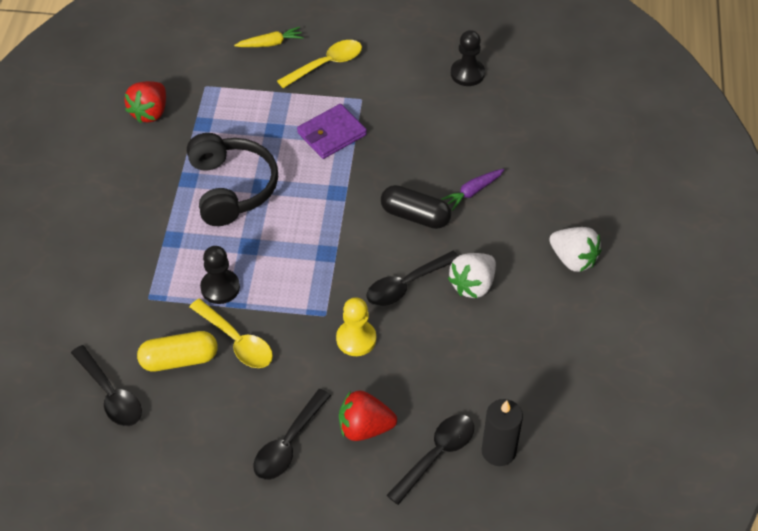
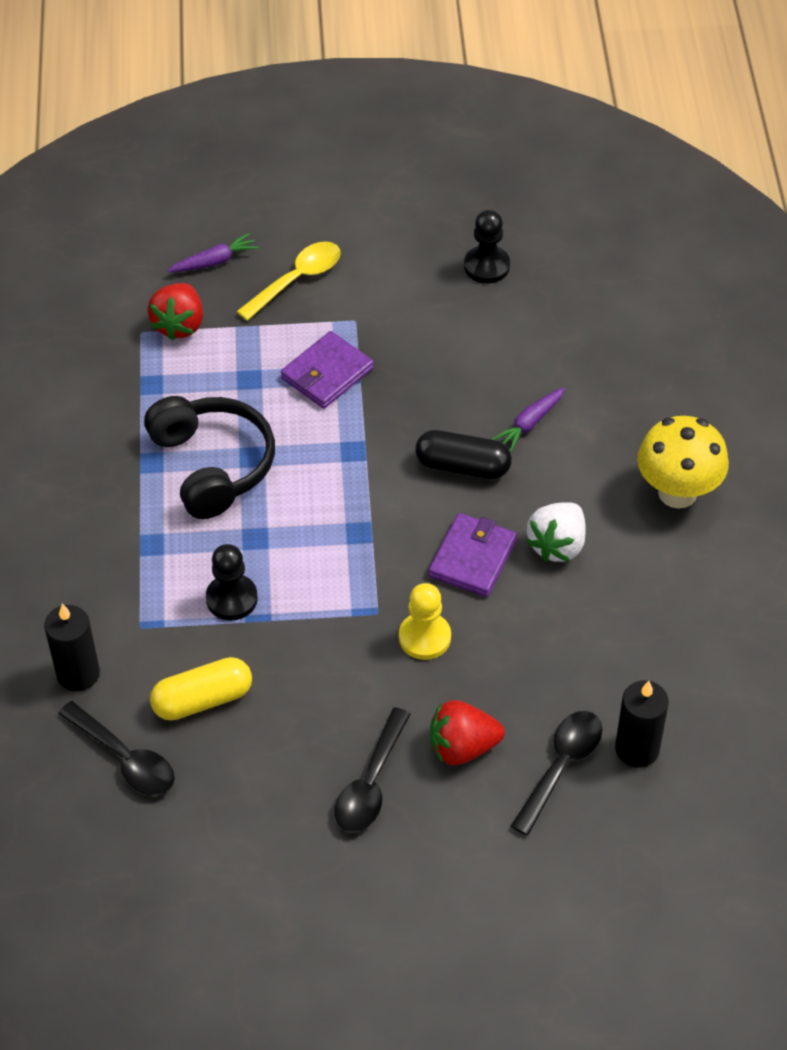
camera: 10 degrees left, 0 degrees up
(94, 325) = (78, 674): none -> black candle
(150, 112) = (76, 379): red strawberry -> red strawberry (179, 325)
(237, 341) = (271, 664): yellow spoon -> none
(270, 43) = (214, 261): yellow carrot -> purple carrot
(406, 285) = (472, 558): black spoon -> purple wallet
(573, 259) = (677, 492): white strawberry -> yellow mushroom

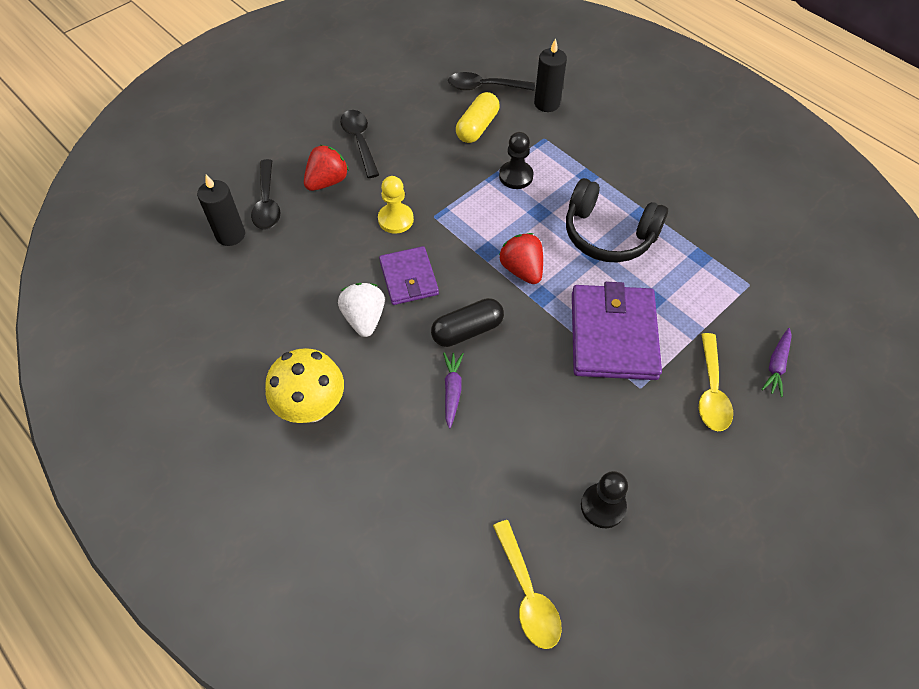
camera: 140 degrees right, 5 degrees up
(179, 325) = (735, 304): red strawberry -> red strawberry (522, 270)
(327, 373) = (613, 335): purple wallet -> purple wallet, size x1.65
(604, 254) = (527, 593): none -> yellow spoon

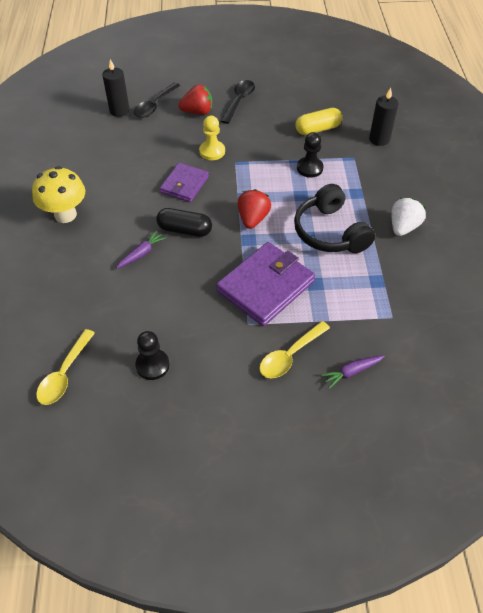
camera: 40 degrees right, 5 degrees down
(364, 318) = (138, 190): white strawberry -> white strawberry (403, 227)
(484, 87) = (349, 110): black spoon -> none

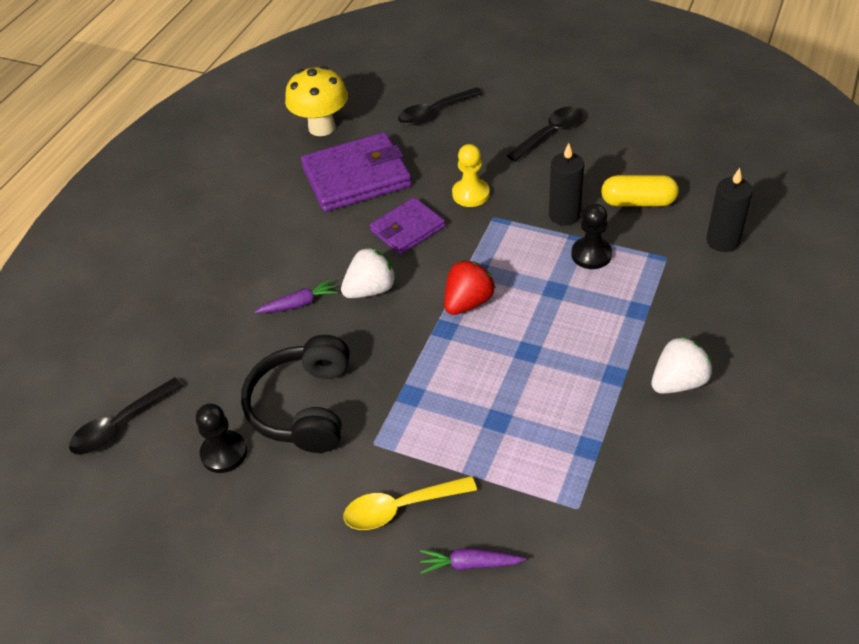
camera: 30 degrees right, 5 degrees down
(64, 374) = (120, 425): yellow spoon -> black spoon
(65, 215) = (241, 226): yellow mushroom -> yellow mushroom (322, 127)
(119, 111) = (386, 109): black candle -> black candle (564, 215)
(184, 230) = (370, 290): black capsule -> white strawberry
(197, 112) = (485, 135): red strawberry -> none
(265, 286) = (427, 400): purple wallet -> purple wallet (356, 177)
(330, 232) = (563, 355): black headphones -> black headphones (303, 407)

